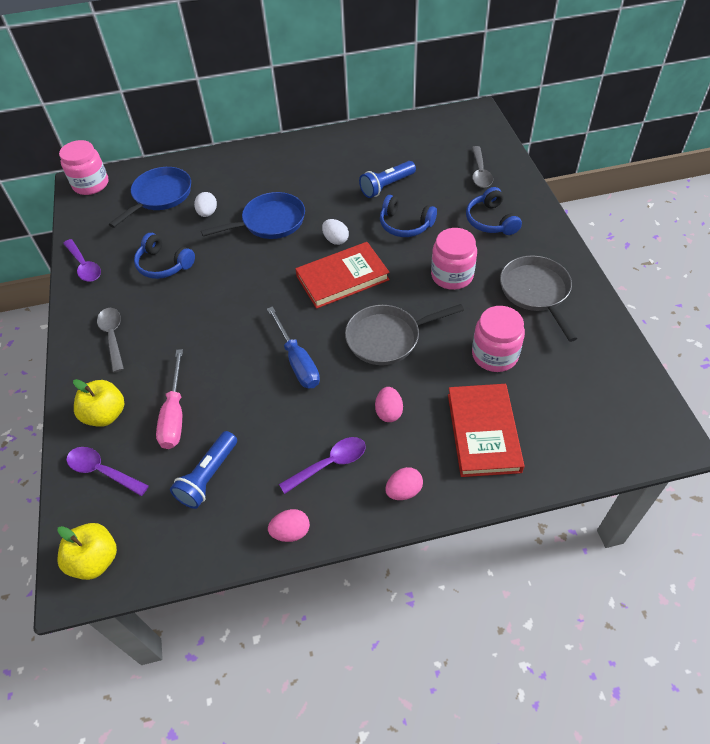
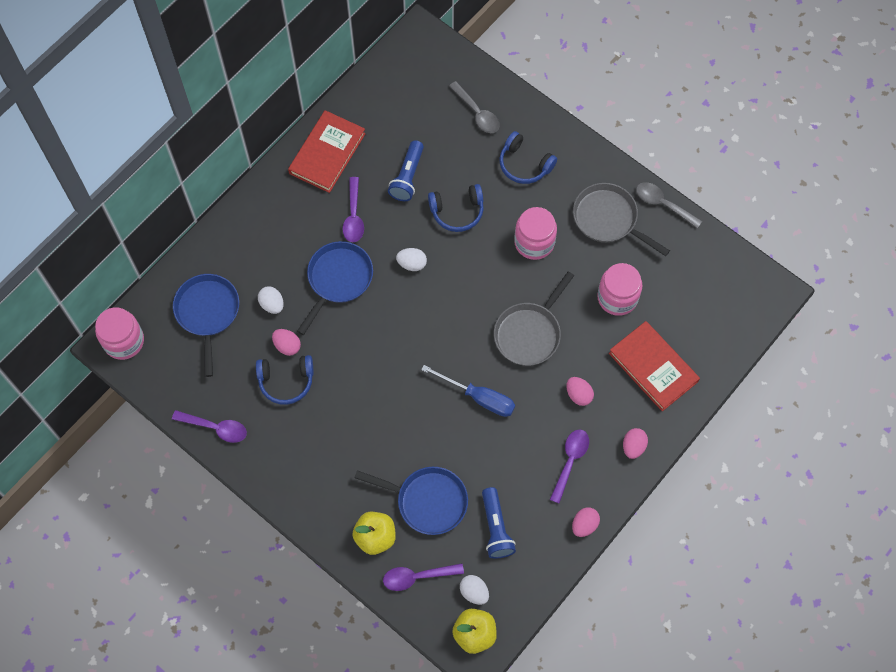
camera: 40 degrees left, 15 degrees up
(113, 336) = (312, 473): grey spoon -> grey spoon (663, 204)
(134, 520) = (474, 592): none -> white egg
(174, 414) = (427, 501): pink screwdriver -> blue pan
(189, 243) = (287, 346): none -> pink egg
(322, 190) = (353, 216): none -> purple spoon
(342, 278) = (449, 299): red book -> red book (327, 153)

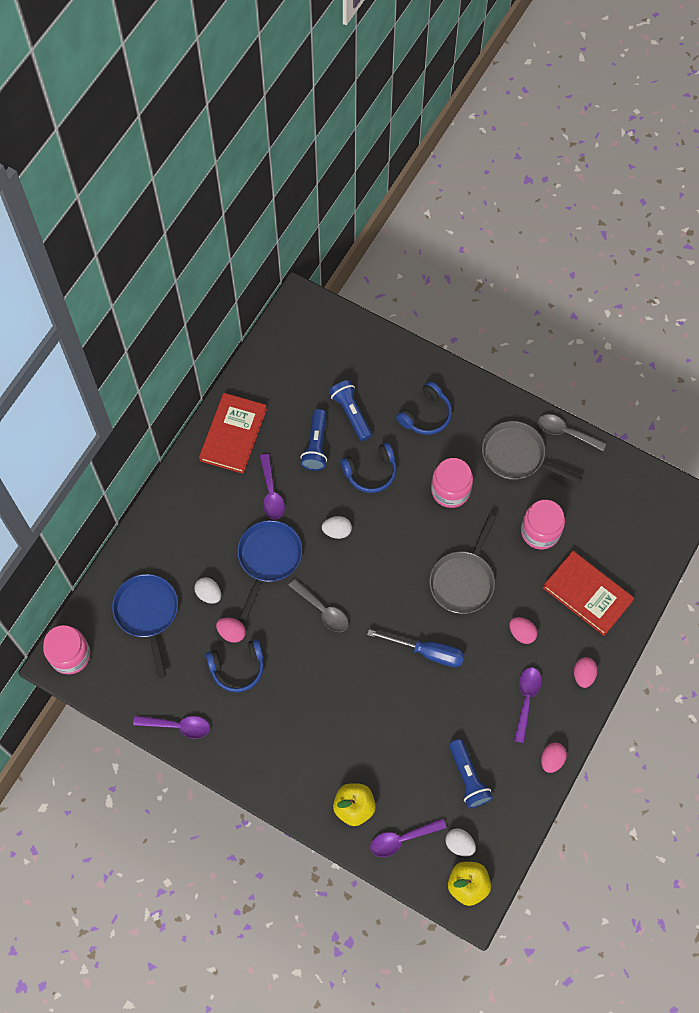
camera: 10 degrees left, 0 degrees up
(427, 501) = (397, 763): blue pan -> none
(449, 151) = (351, 413): none -> blue flashlight
(477, 113) = (371, 371): grey spoon -> grey spoon (322, 610)
(524, 164) = (426, 415): blue headphones -> blue headphones turned 75 degrees counterclockwise

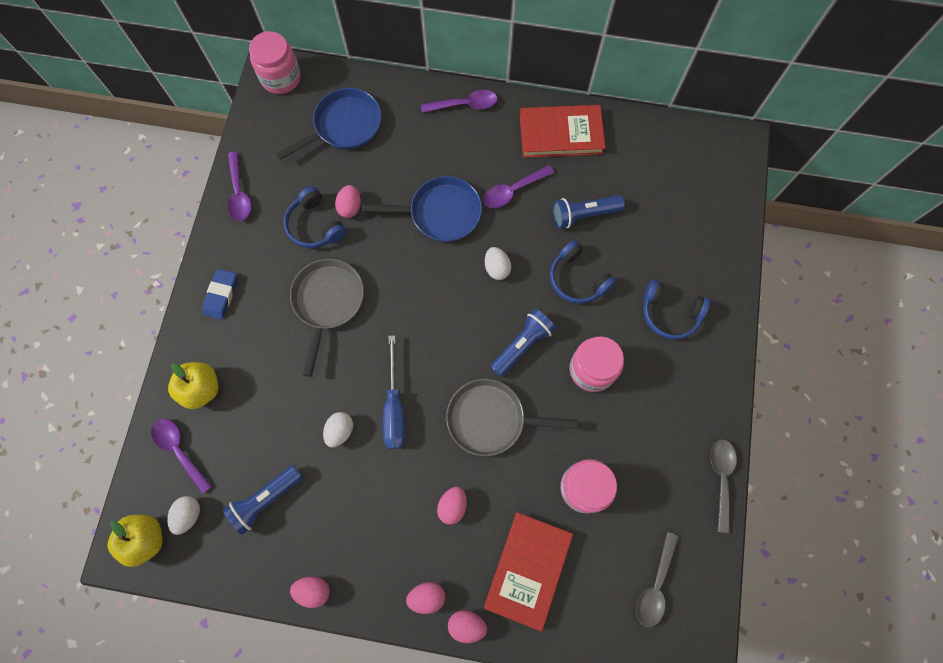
camera: 70 degrees right, 5 degrees up
(209, 594) = (383, 172): white egg -> white egg (340, 431)
(273, 768) = (221, 295): none -> blue eraser
(322, 610) = (404, 284): grey spoon -> grey spoon (655, 585)
(351, 413) = (636, 236): blue flashlight -> blue flashlight (522, 345)
(517, 456) = (666, 430): grey pan -> grey pan (328, 302)
(526, 699) = (375, 537): purple spoon -> purple spoon (465, 105)
(612, 652) = (467, 624): none -> pink egg

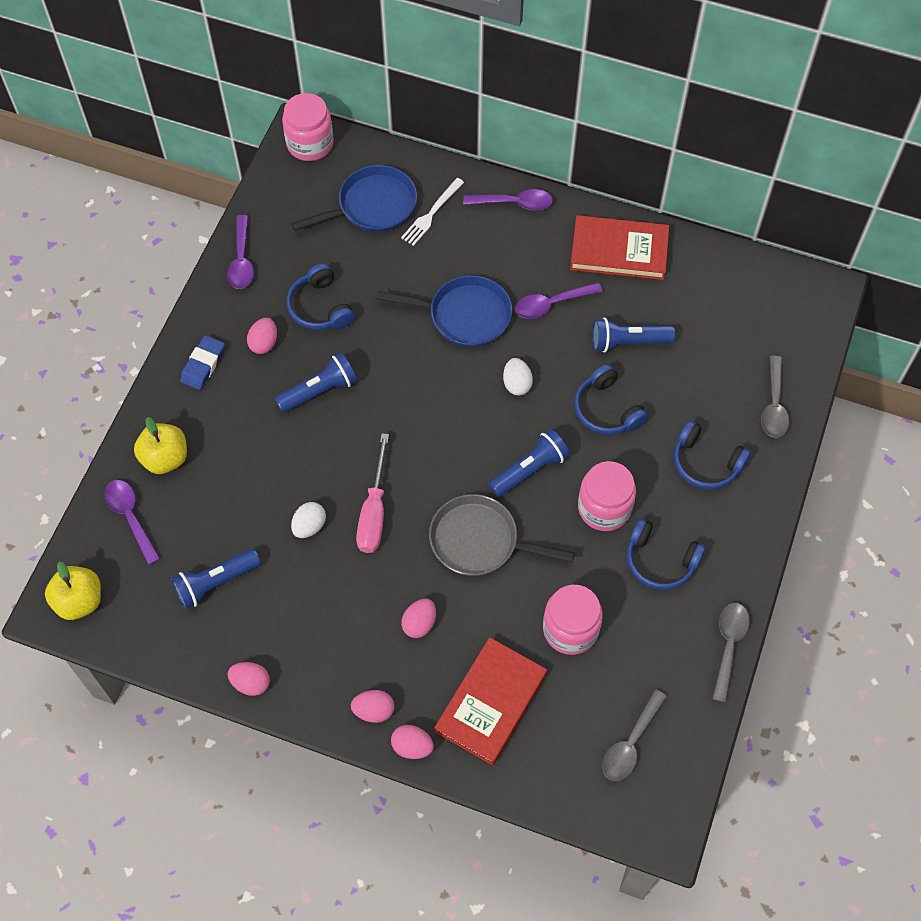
camera: 10 degrees right, 10 degrees down
(189, 515) = (129, 584): white egg -> none
(328, 302) = (320, 390): grey pan -> blue flashlight
(350, 207) = (363, 294): pink egg -> pink egg (264, 343)
(394, 407) = (374, 511): blue screwdriver -> pink screwdriver
(396, 125) = (431, 214): none -> white fork
(648, 410) = (660, 561): none -> blue headphones
(716, 252) = (774, 405): none -> grey spoon

